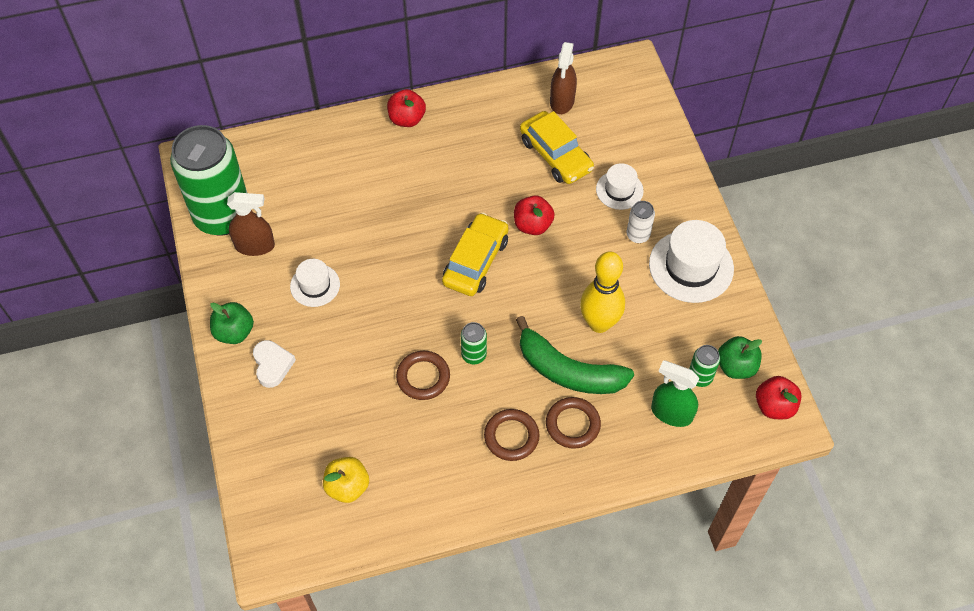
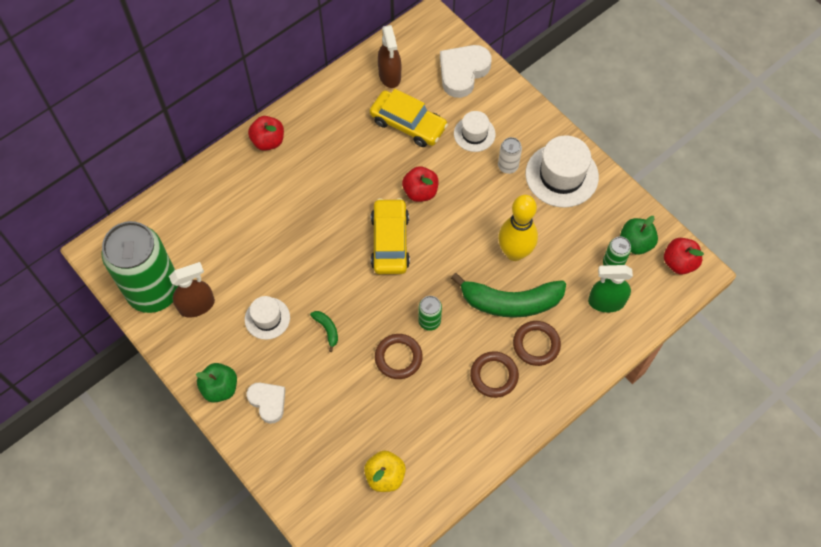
camera: 25 degrees left, 5 degrees up
(367, 320) = (327, 329): none -> green banana
(639, 125) = (463, 72): none -> white heart

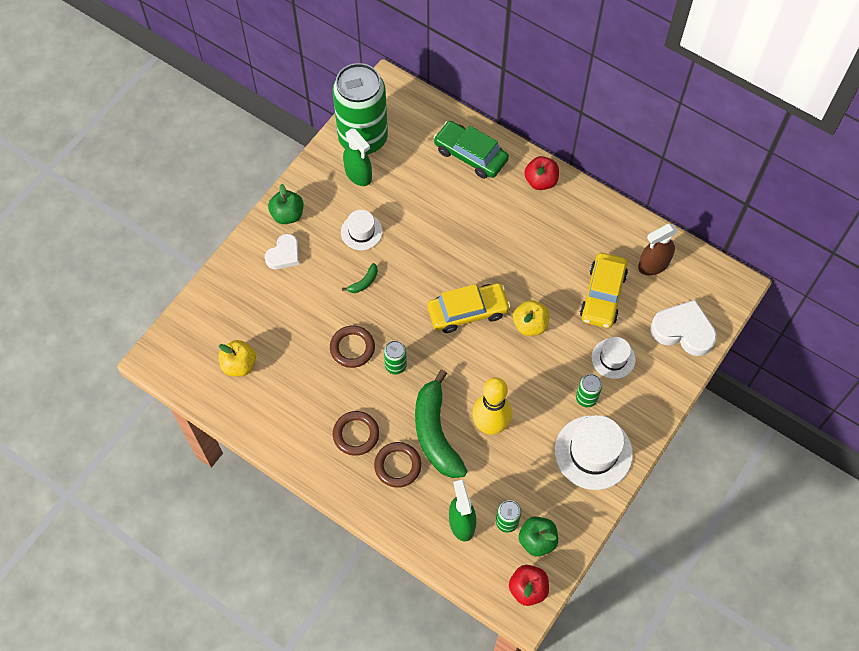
camera: 75 degrees right, 0 degrees up
(197, 305) = (358, 174): brown spray bottle -> green spray bottle
(214, 194) = (470, 155): none -> green car
(420, 192) = (530, 325): red apple -> yellow apple
(508, 166) = (586, 398): white can -> green can

